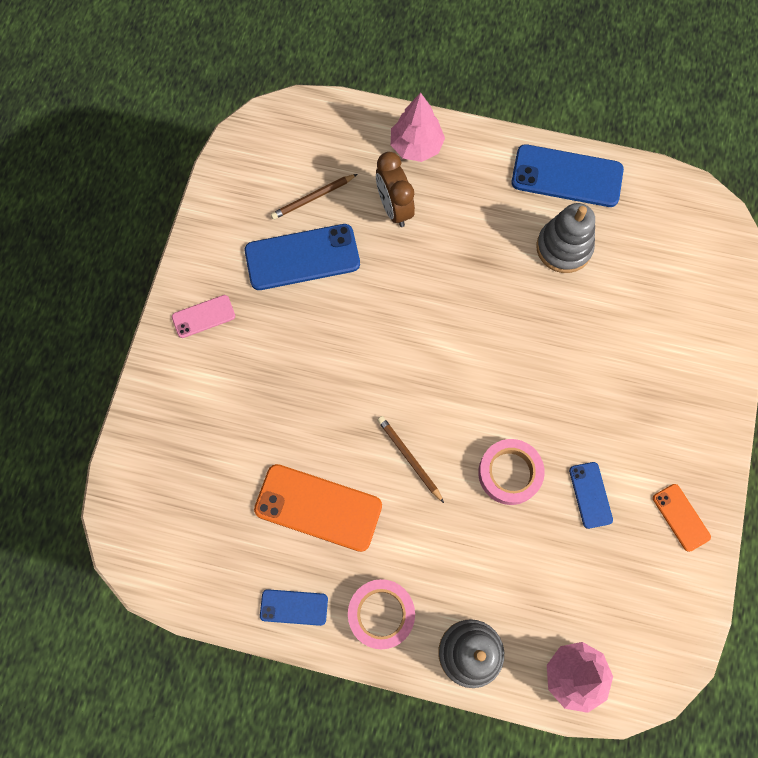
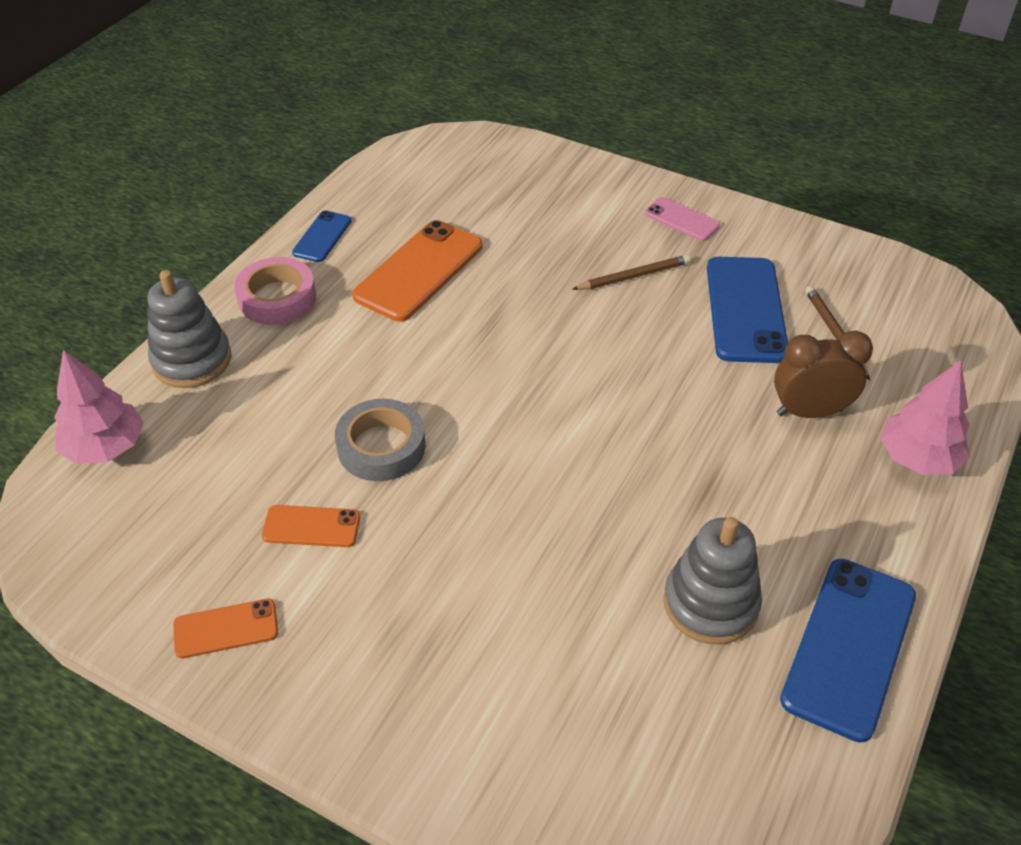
camera: 105 degrees right, 25 degrees down
(203, 316) = (681, 219): pink phone -> pink phone turned 45 degrees counterclockwise
(409, 458) = (443, 355): brown pencil -> brown pencil (633, 276)
(509, 473) = (381, 446): pink tape -> grey tape
(590, 495) = (311, 526): blue phone -> orange phone

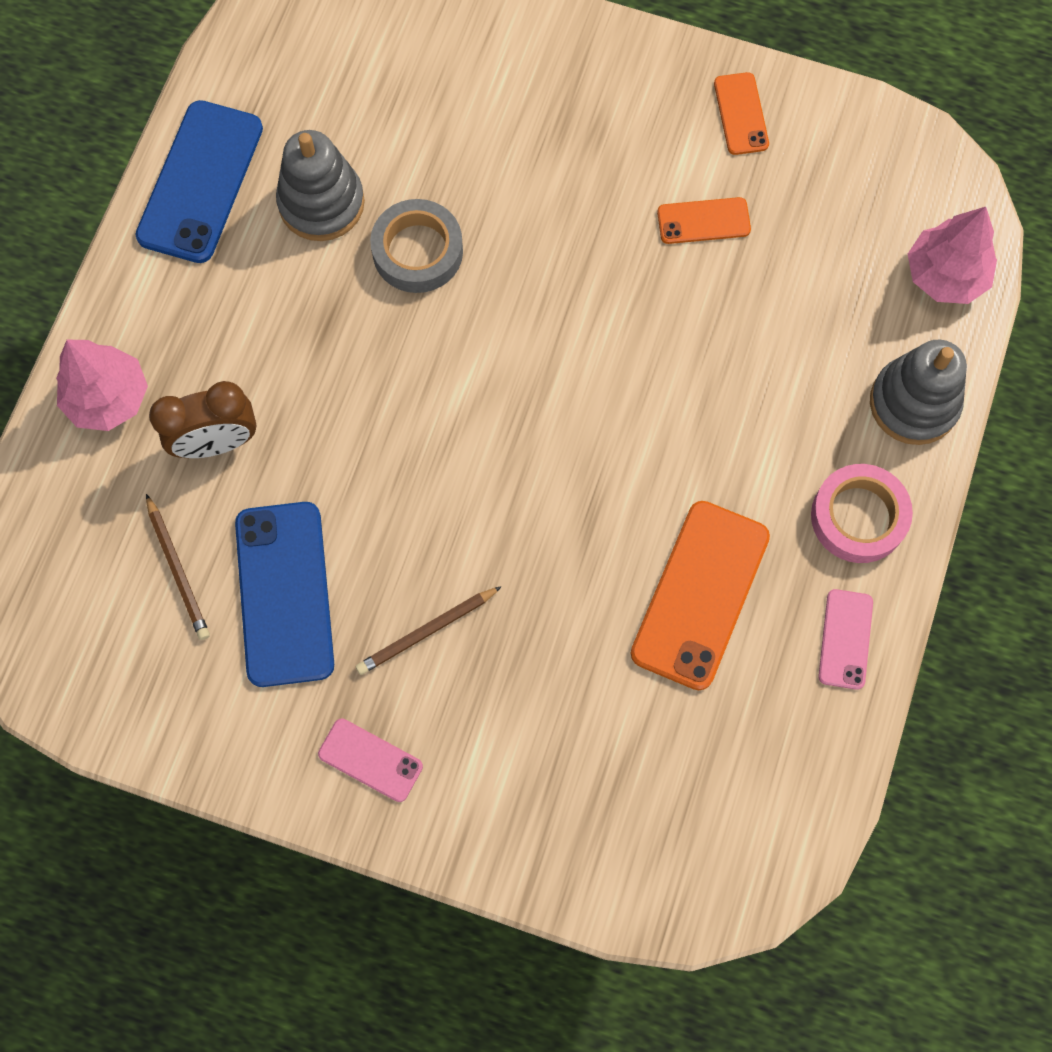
camera: 170 degrees right, 25 degrees up
(226, 628) = (741, 114): orange phone -> orange phone turned 75 degrees counterclockwise
(322, 237) = (845, 639): blue phone -> pink phone
(381, 446) = (665, 322): grey tape -> grey tape (417, 251)

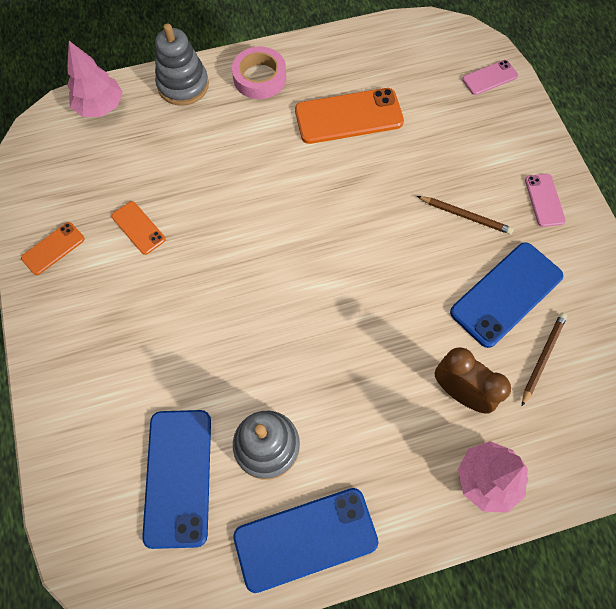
camera: 125 degrees left, 5 degrees down
(357, 102) = (178, 477): none -> blue phone
(417, 251) = (260, 364): grey tape -> none
(845, 639) = (322, 54): pink phone -> pink phone (489, 78)

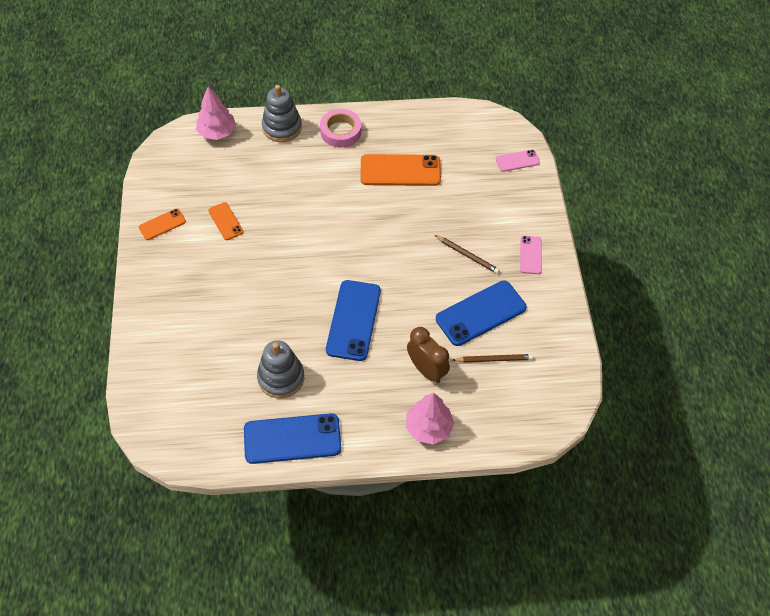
camera: 10 degrees right, 10 degrees down
(178, 477) = (216, 385): blue phone -> blue phone (353, 320)
(542, 357) = (494, 359): brown pencil -> brown pencil turned 45 degrees clockwise

